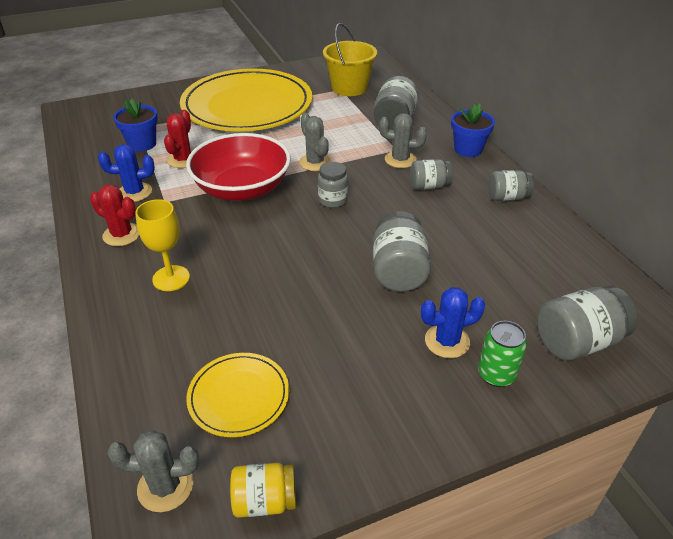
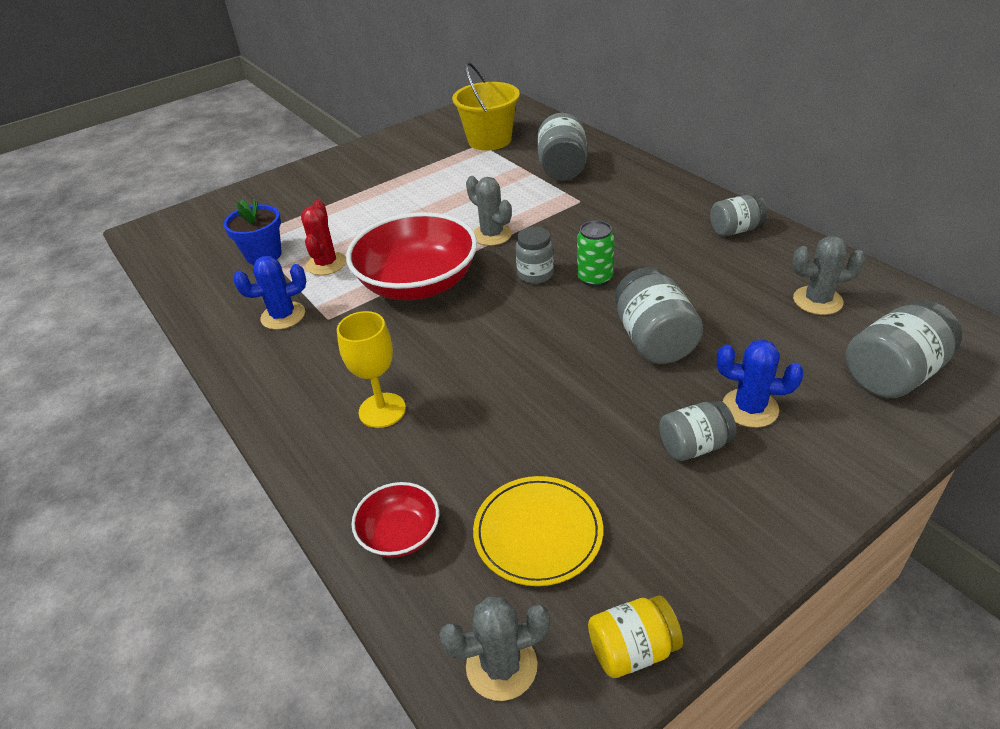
camera: 10 degrees left, 0 degrees up
(122, 235) = (292, 371): red cactus -> none
(140, 372) = (400, 534): none -> red bowl
(247, 105) = (375, 183): yellow plate -> none
(400, 160) = (591, 212): grey cactus -> grey cactus (817, 301)
(429, 186) = (640, 235): grey jar -> grey jar (694, 446)
(447, 341) = (750, 408): blue cactus -> blue cactus turned 45 degrees clockwise
(468, 149) = (663, 185): blue flower pot -> none
(496, 375) = (824, 433): green can -> green can (595, 278)

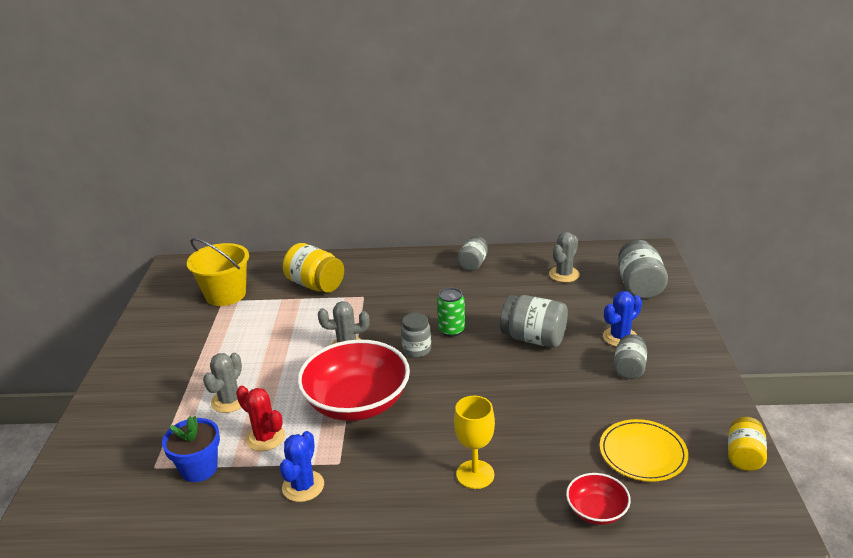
camera: 55 degrees left, 10 degrees down
(501, 666) = (723, 508): grey cactus -> grey cactus (229, 401)
(562, 169) = (315, 285): grey jar -> yellow jar

